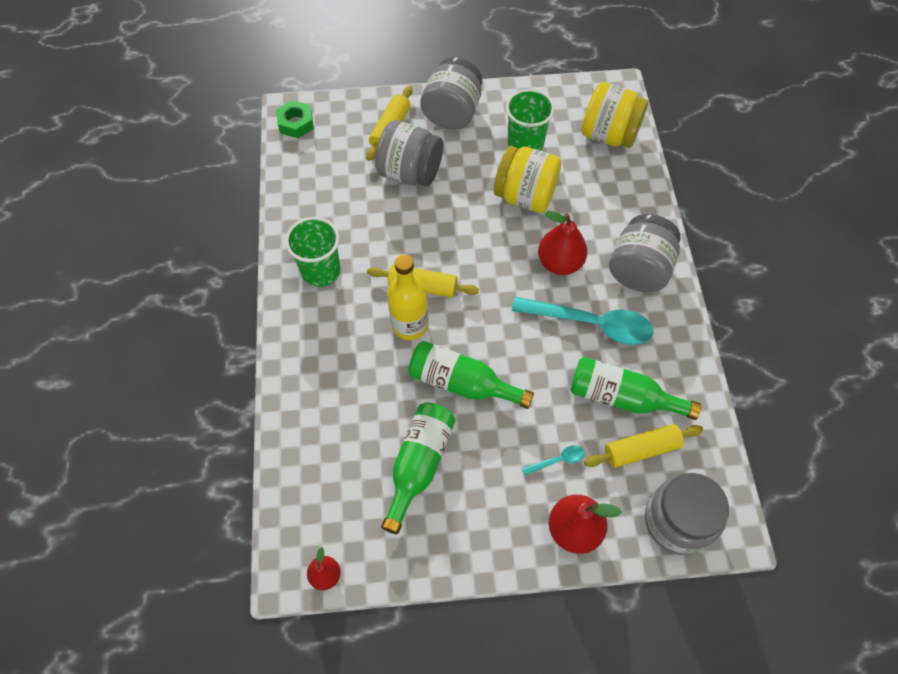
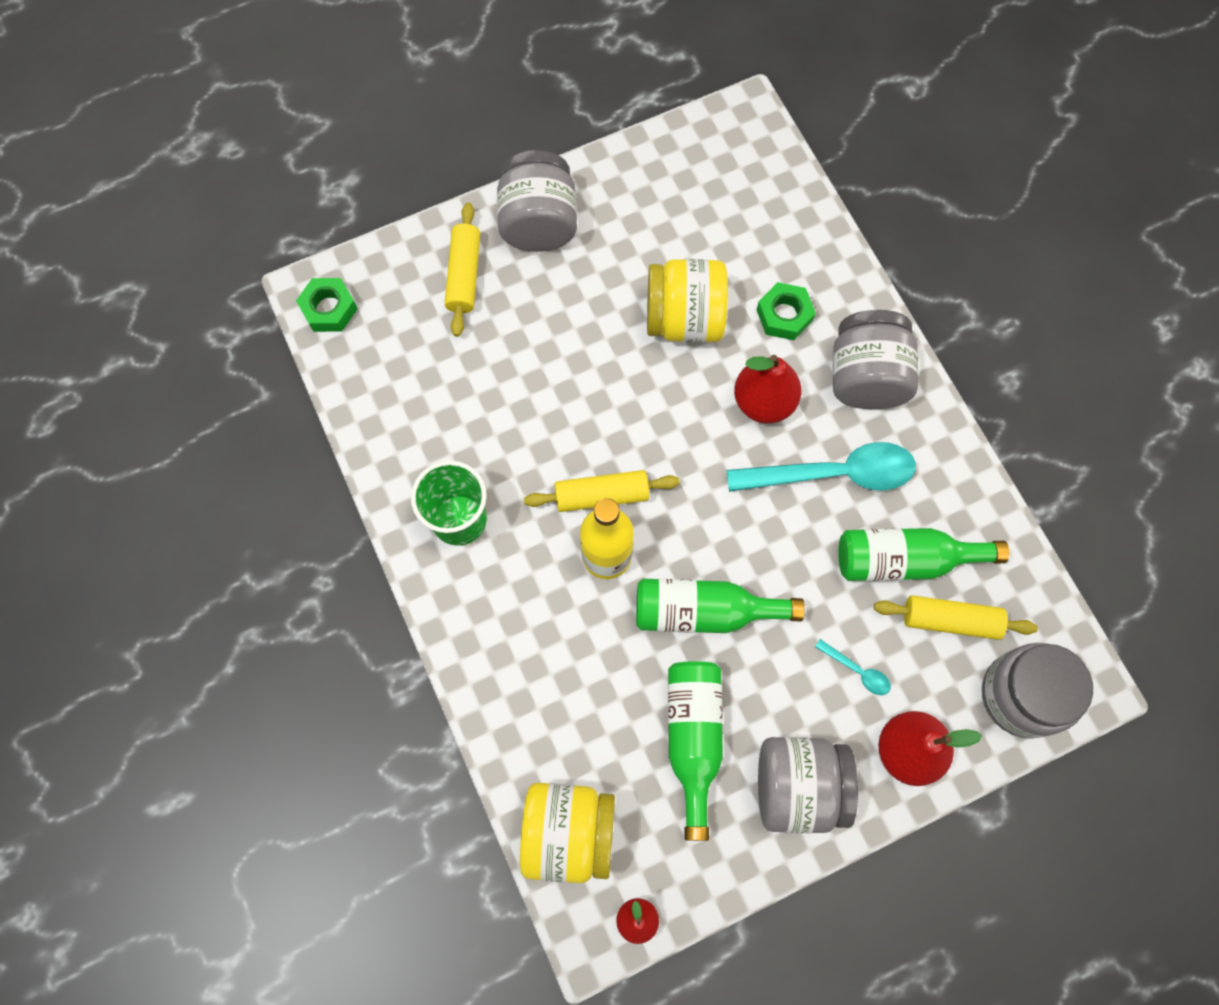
camera: 20 degrees left, 10 degrees up
(410, 172) = (518, 334): grey jar -> grey jar (797, 787)
(525, 144) = (655, 240): green cup -> none
(557, 460) = (857, 671): turquoise spoon -> turquoise spoon turned 75 degrees clockwise
(595, 214) = (784, 315): none -> green nut
(609, 135) = (760, 190): yellow jar -> yellow jar (569, 833)
(641, 449) = (950, 620): yellow rolling pin -> yellow rolling pin turned 45 degrees clockwise

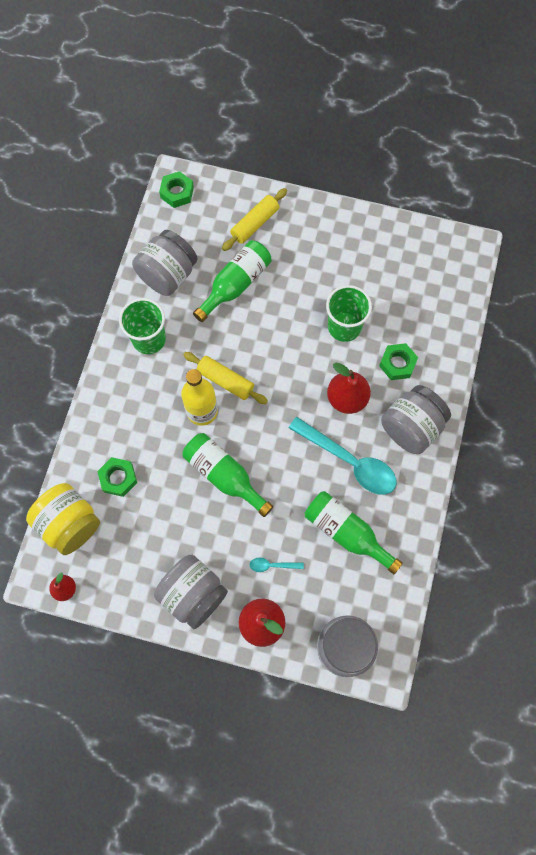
camera: 40 degrees right, 0 degrees up
(539, 223) = (314, 225): grey jar -> grey jar (168, 275)
(578, 724) = (118, 478): none -> green nut
(684, 319) = (344, 327): yellow jar -> green cup
(693, 738) = (165, 530): green bottle -> green bottle (235, 284)
(857, 671) = (272, 565): turquoise spoon -> turquoise spoon turned 105 degrees clockwise
(950, 620) = (342, 580): yellow rolling pin -> none

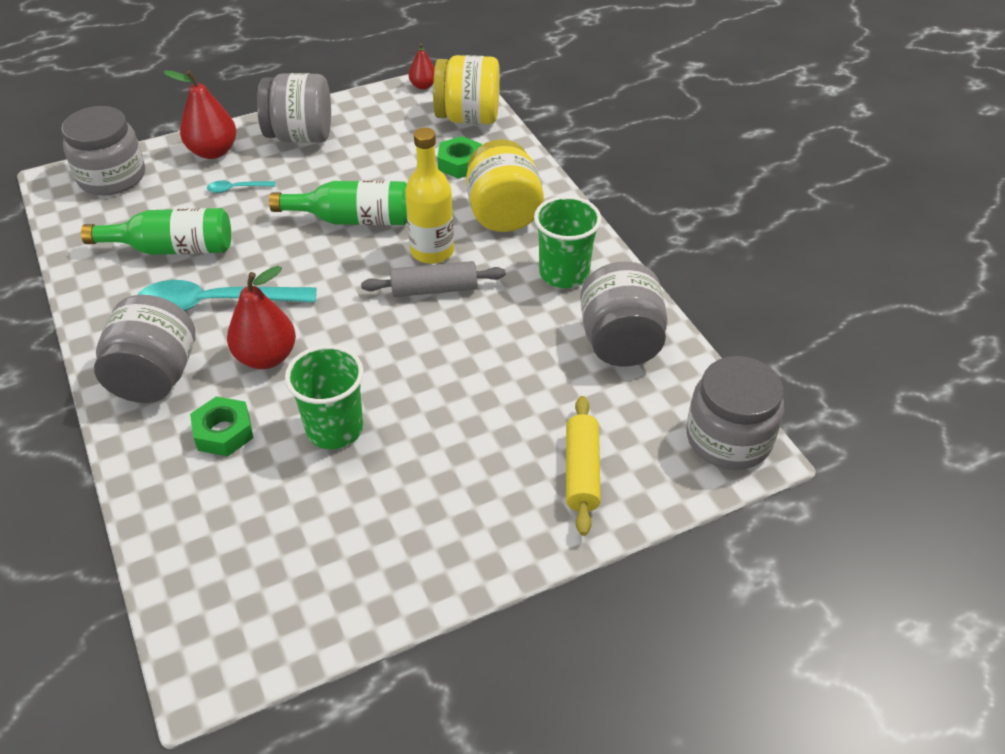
camera: 140 degrees right, 25 degrees down
(136, 411) = (503, 214): none -> yellow jar
(177, 192) = (728, 438): green nut -> grey jar
(225, 381) = (434, 289): yellow rolling pin -> grey rolling pin
(235, 284) = (526, 385): green bottle -> none
(272, 565) = (237, 188): turquoise spoon -> turquoise spoon turned 150 degrees counterclockwise

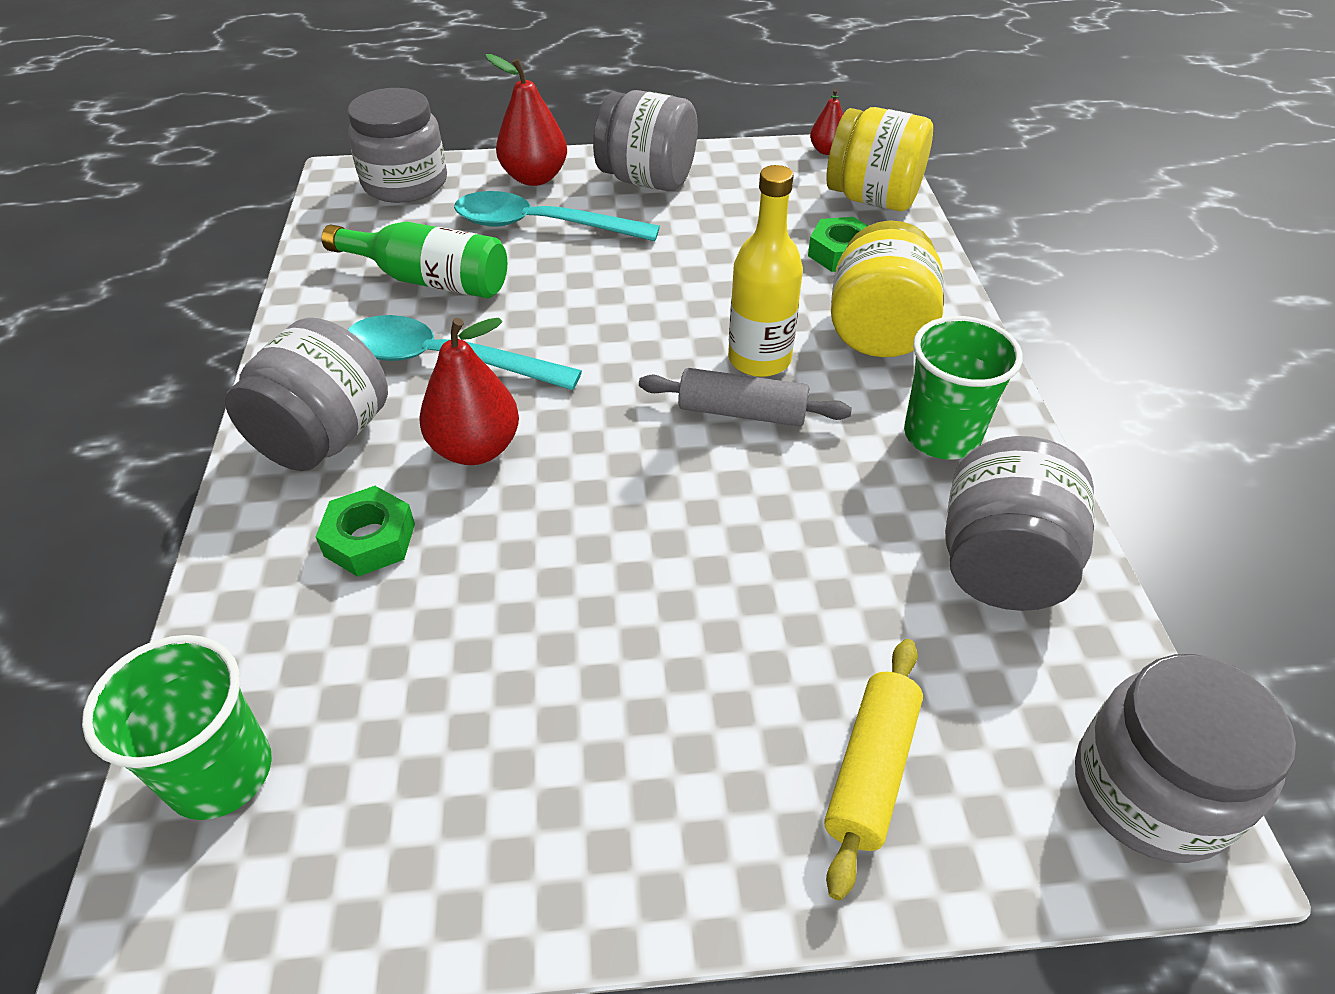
camera: 20 degrees right, 0 degrees up
(237, 188) = (542, 226): turquoise spoon -> turquoise spoon, size x2.34
(334, 429) = (519, 579): green cup -> green cup (220, 773)
(353, 219) = (669, 294): green bottle -> none

